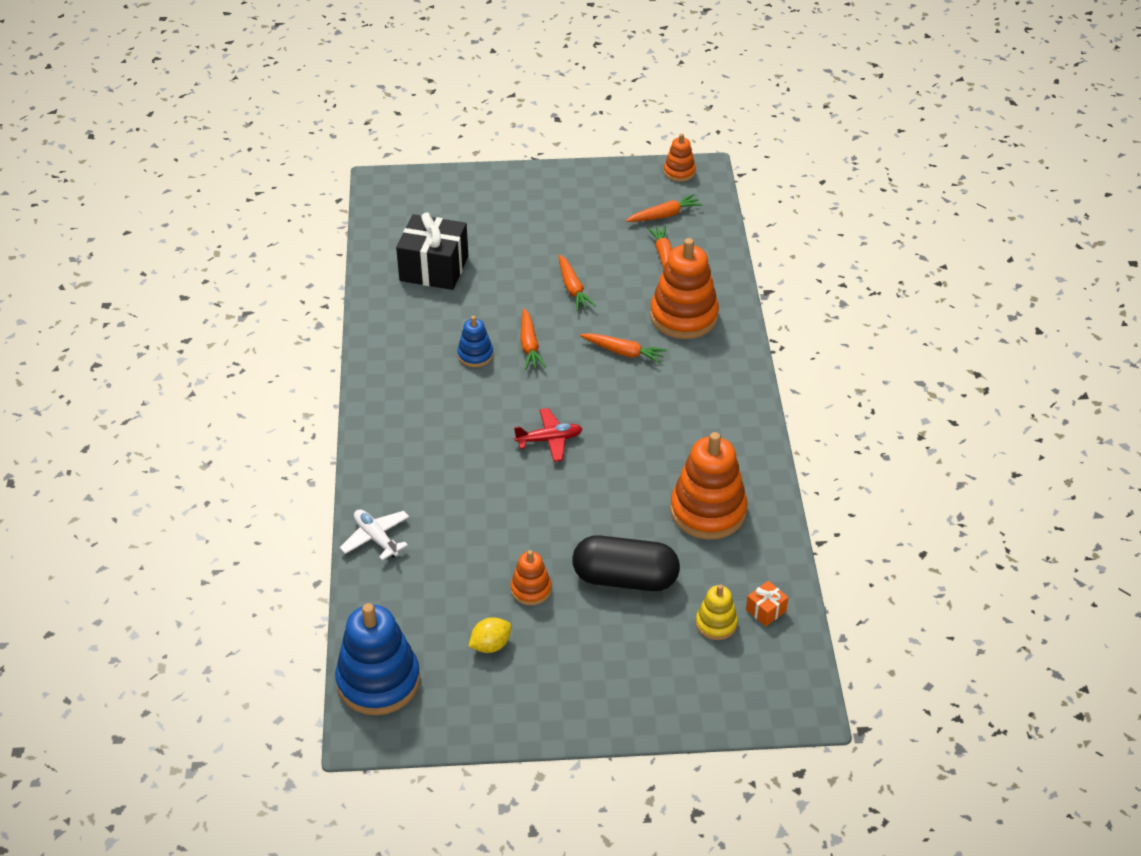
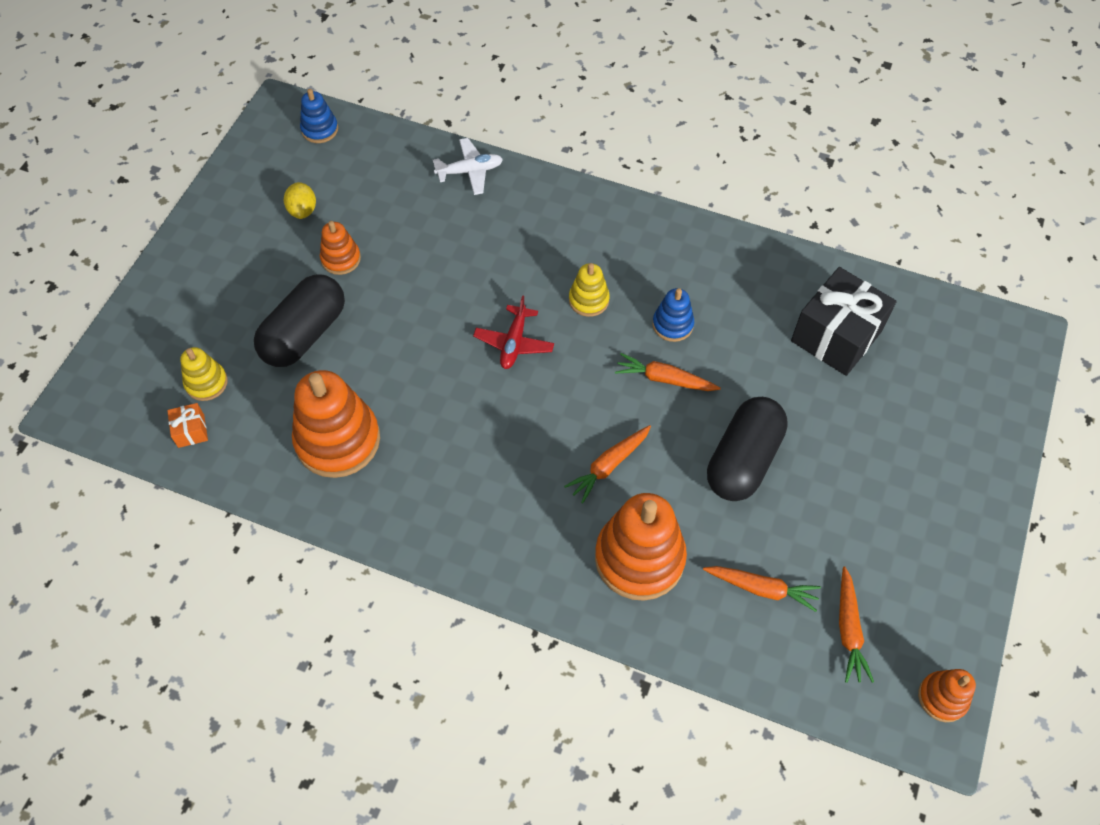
camera: 115 degrees right, 15 degrees up
(378, 681) = (320, 129): blue stacking toy -> blue stacking toy, size x0.51
(479, 410) = (589, 300): none -> yellow stacking toy
(573, 288) = (743, 460): orange carrot -> black capsule

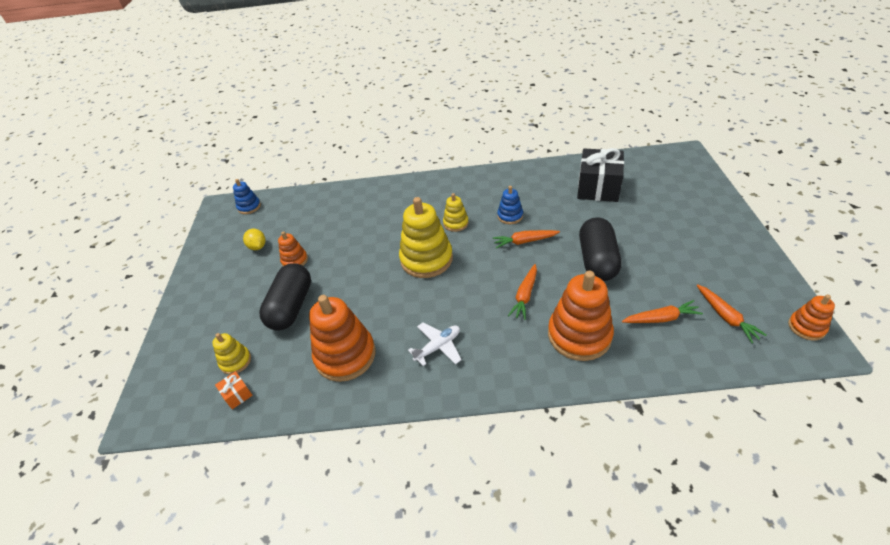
camera: 20 degrees left, 15 degrees down
(470, 171) = (350, 193): white plane -> white plane (438, 347)
(514, 343) = (426, 259): red plane -> yellow stacking toy

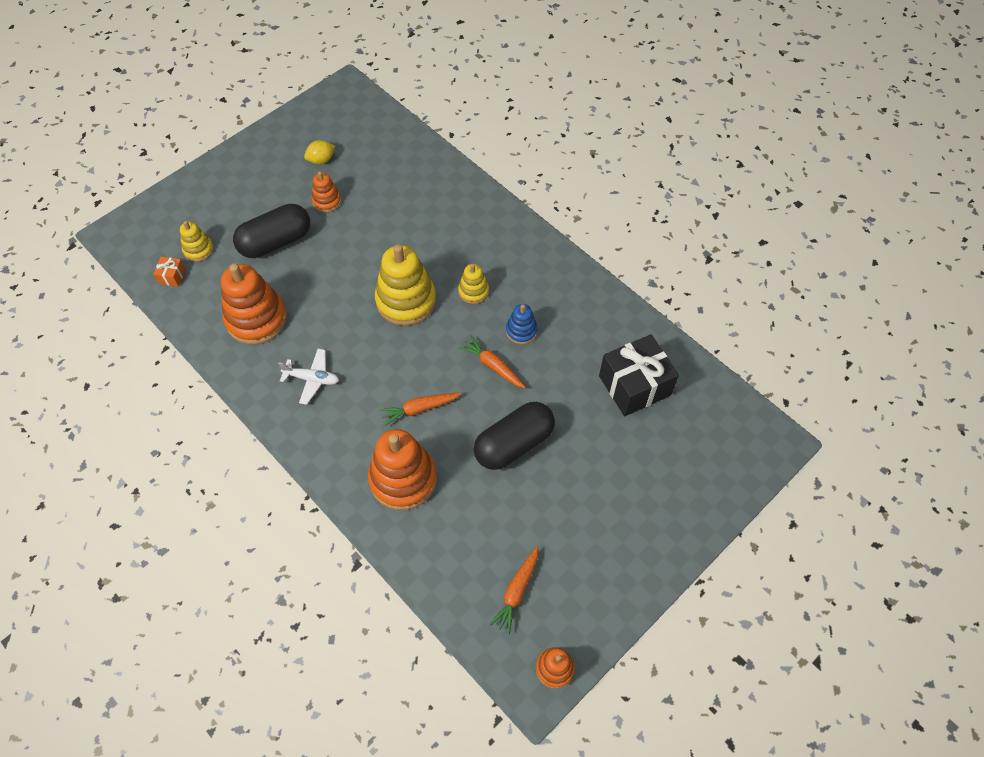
camera: 45 degrees right, 15 degrees up
(249, 207) = (363, 110): blue stacking toy -> none
(258, 246) = (321, 160): yellow lemon -> yellow lemon turned 45 degrees clockwise
(661, 318) = (473, 536): orange carrot -> none

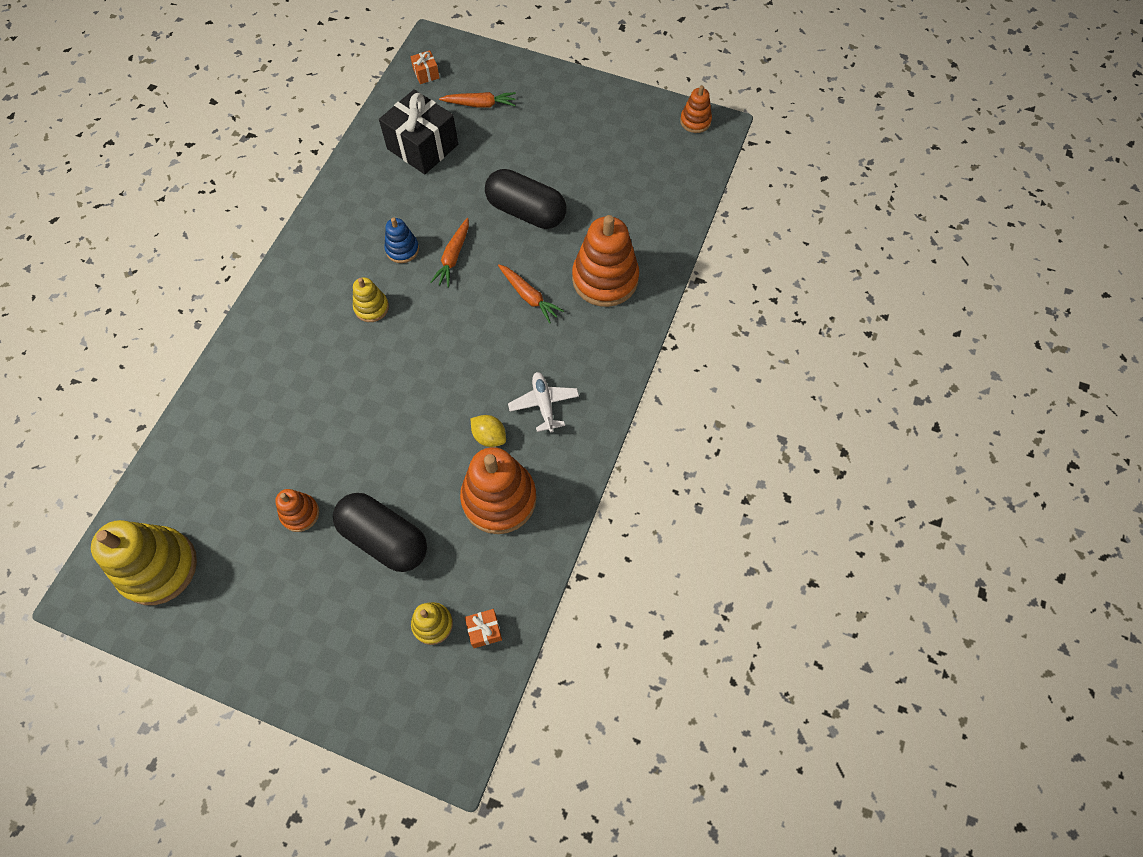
camera: 115 degrees left, 5 degrees up
(321, 160) = (233, 556): yellow lemon -> yellow lemon (489, 436)
(406, 301) = (410, 363): yellow stacking toy -> yellow stacking toy (158, 567)
(516, 591) = (653, 163): orange carrot -> orange carrot (480, 104)
(733, 421) = (426, 74): none -> orange gift

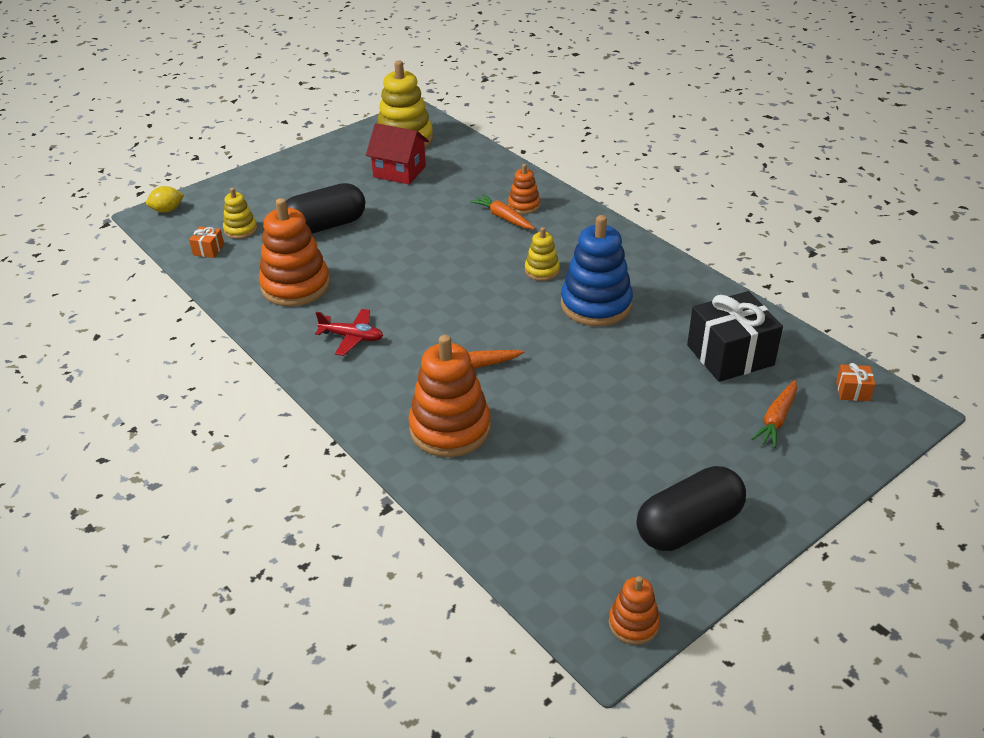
camera: 120 degrees right, 25 degrees down
(239, 529) = (399, 171): none -> red house
(300, 513) = (384, 196): orange stacking toy -> orange stacking toy (524, 205)
(402, 249) = (596, 304): blue stacking toy -> blue stacking toy, size x1.95
(453, 257) = (562, 333): orange carrot -> orange carrot (503, 217)
(489, 436) = (353, 297): yellow lemon -> yellow lemon (167, 210)
(526, 211) = (585, 402): black capsule -> black capsule (688, 526)
(544, 404) = (352, 337): white plane -> red plane

